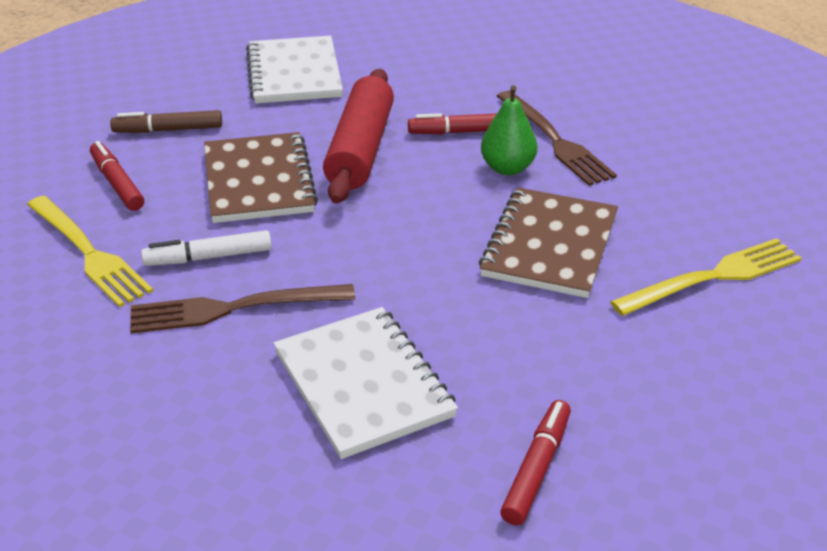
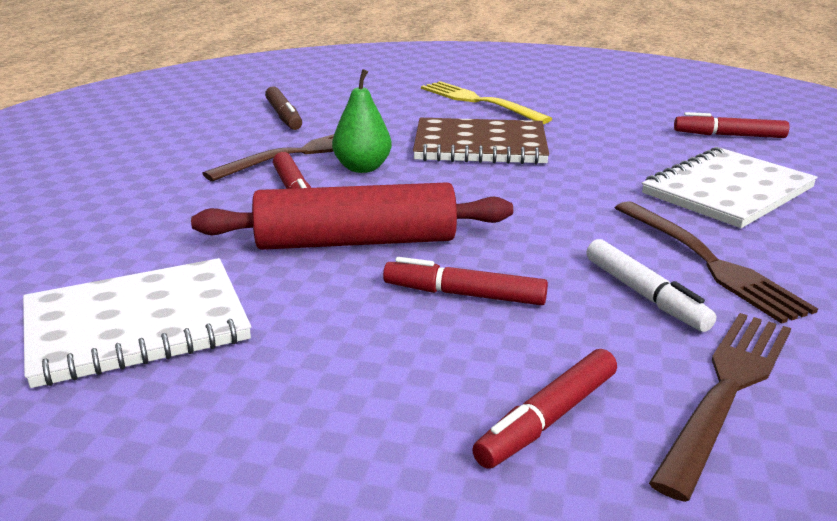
camera: 105 degrees left, 10 degrees down
(89, 253) = (727, 389): yellow fork -> brown fork
(168, 130) = (358, 411): brown marker -> brown marker (284, 116)
(259, 181) = (464, 294): brown notebook -> red marker

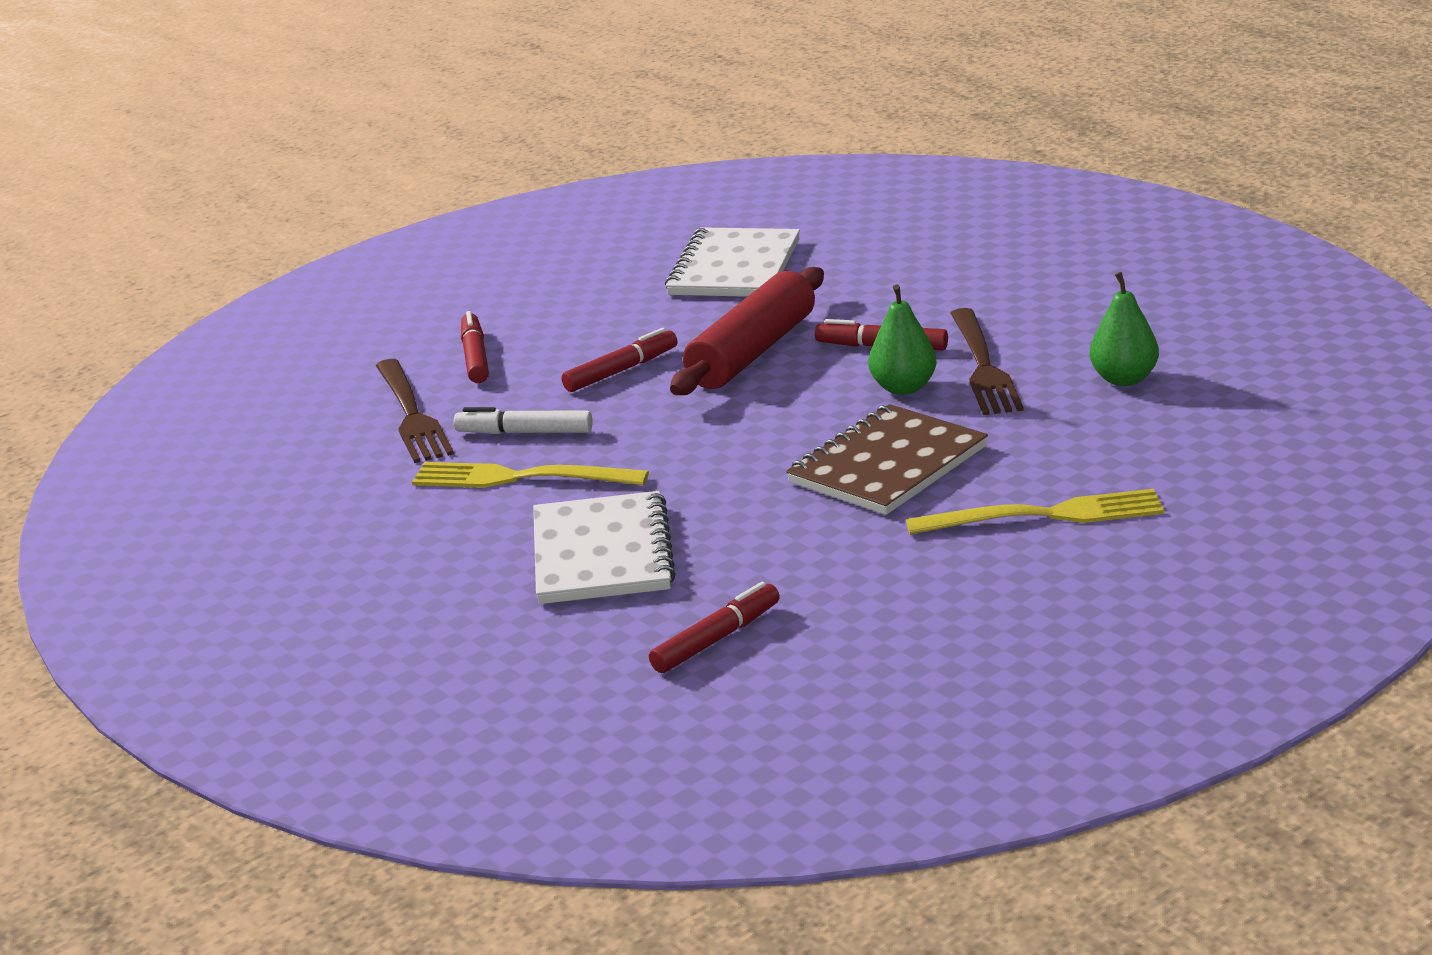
camera: 130 degrees right, 0 degrees up
(284, 116) = (1124, 379): brown marker -> green pear
(710, 262) = (519, 478): brown fork -> yellow fork

